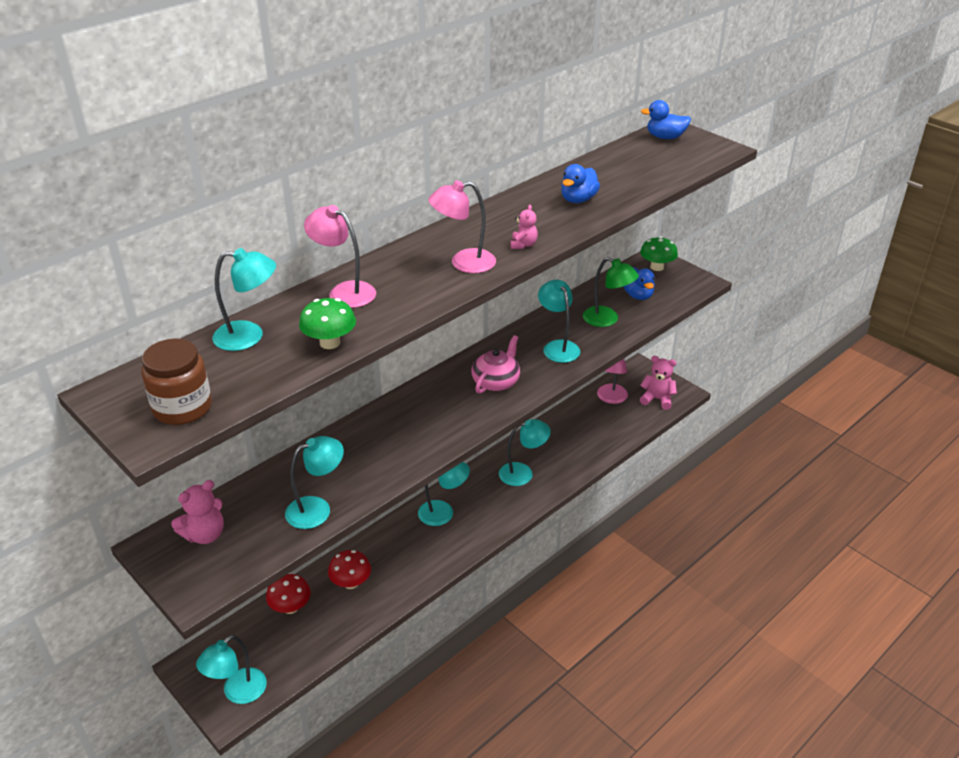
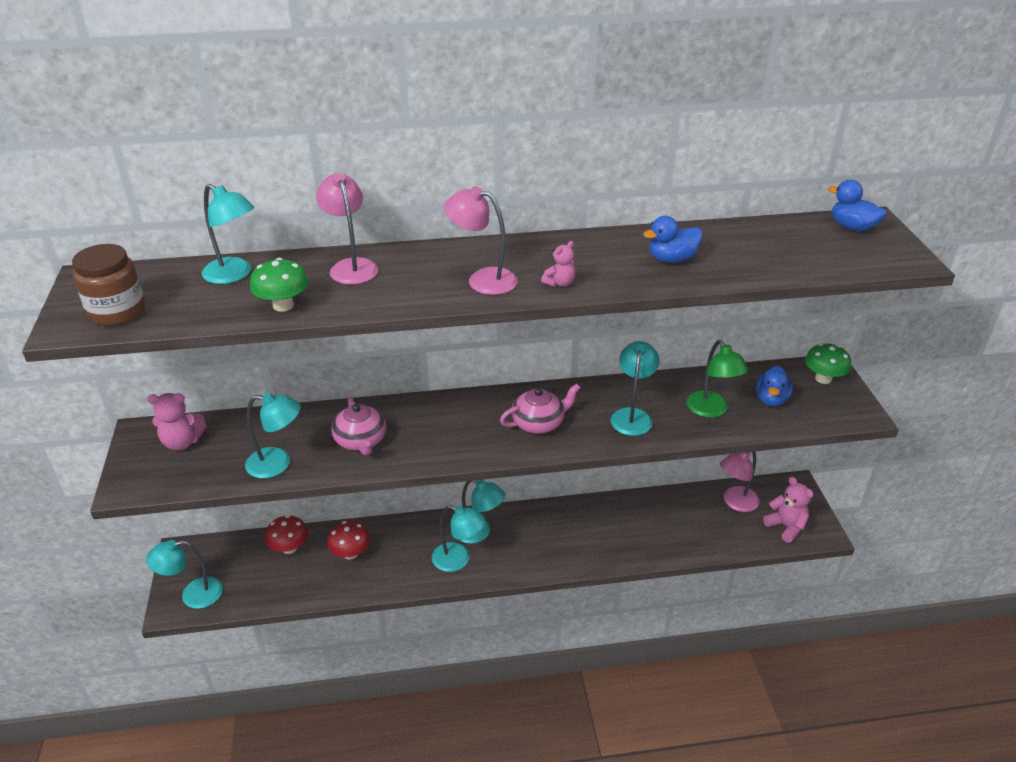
camera: 35 degrees right, 0 degrees up
(369, 458) = (361, 441): none -> pink teapot
(523, 473) = (582, 533): turquoise lamp -> turquoise lamp (458, 560)

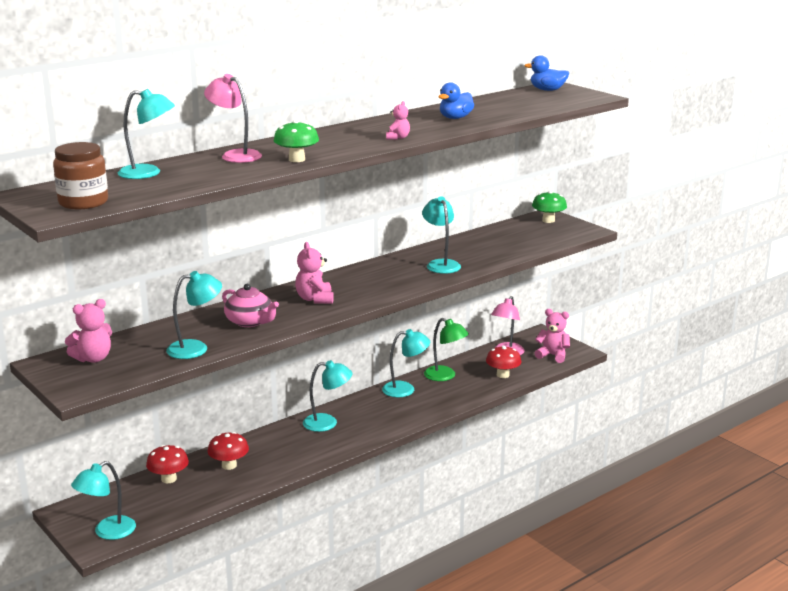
camera: 30 degrees left, 15 degrees down
(283, 305) = (214, 178): green mushroom -> green mushroom (297, 159)
(452, 427) = (315, 299): none -> pink teddy bear
(458, 560) = (326, 442): turquoise lamp -> turquoise lamp (405, 389)
(482, 279) = (342, 145): pink lamp -> none
(539, 423) = (378, 282): pink teapot -> none
(707, 535) = (503, 375): none -> red mushroom
(711, 410) = (492, 250): green lamp -> green lamp (445, 376)
(771, 399) = (525, 236): blue duck -> none

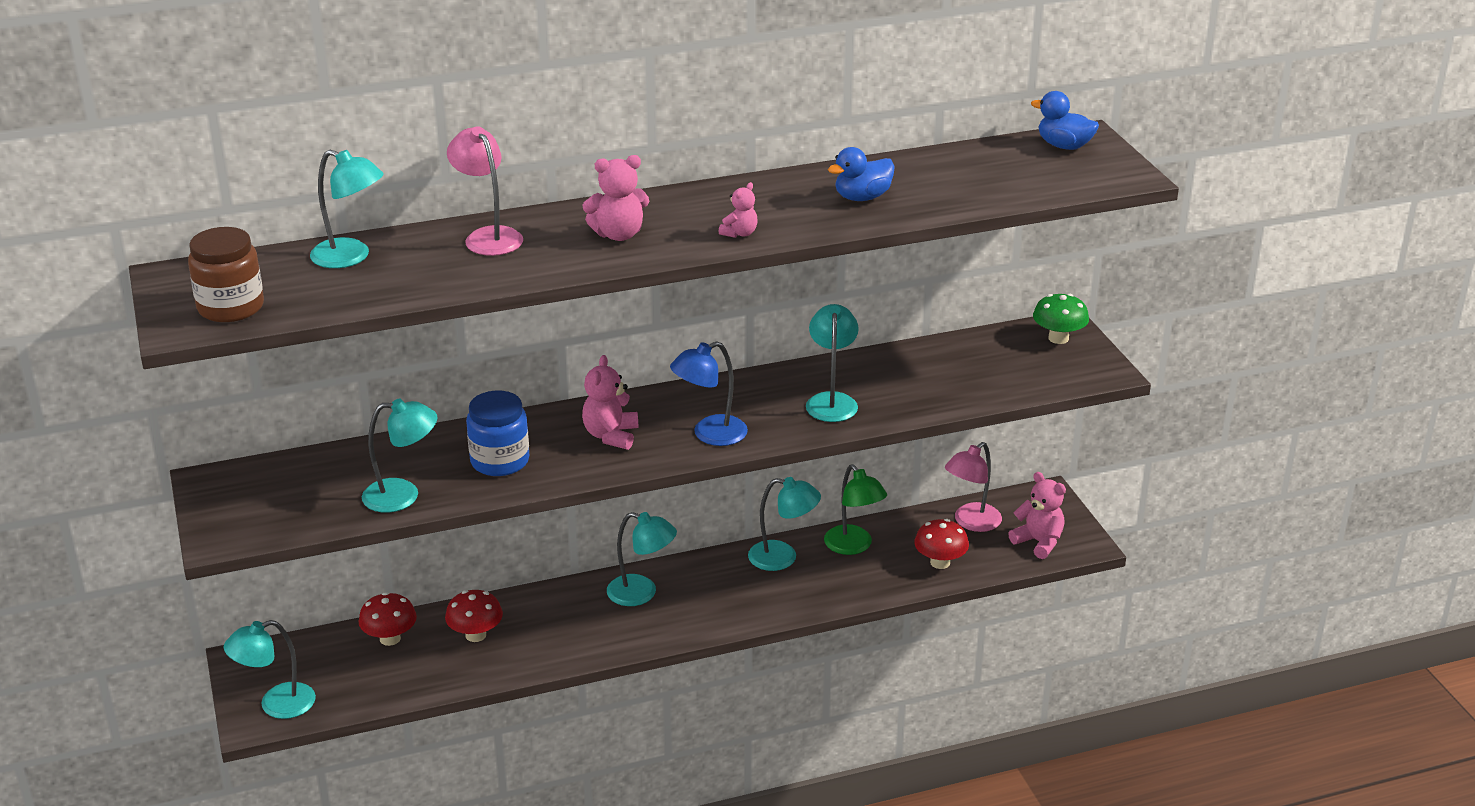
camera: 20 degrees right, 10 degrees up
(93, 358) = (269, 486): pink teddy bear -> pink teddy bear (618, 234)
(250, 322) = (500, 461): pink teapot -> blue jar
(297, 159) = (562, 261): green mushroom -> none
(378, 289) = (710, 434): none -> blue lamp

